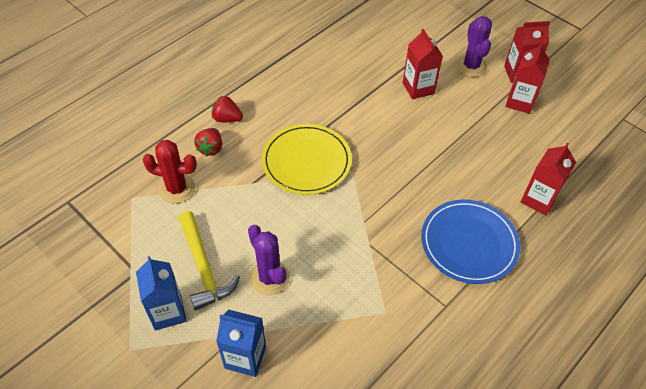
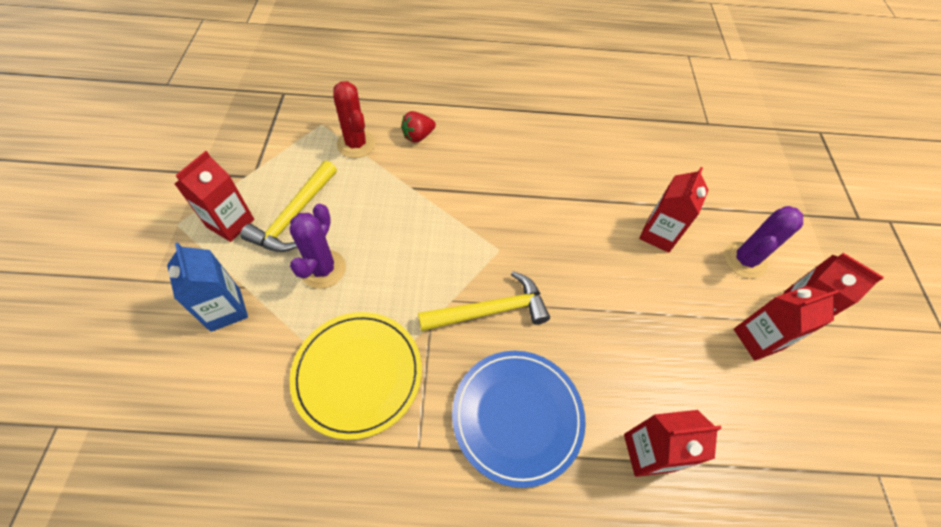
camera: 45 degrees right, 5 degrees up
(168, 312) = (230, 223): blue carton -> red carton
(227, 119) = (459, 125): red strawberry -> none
(306, 161) = (473, 208): yellow plate -> yellow plate (358, 374)
(390, 207) = (490, 311): none -> yellow hammer

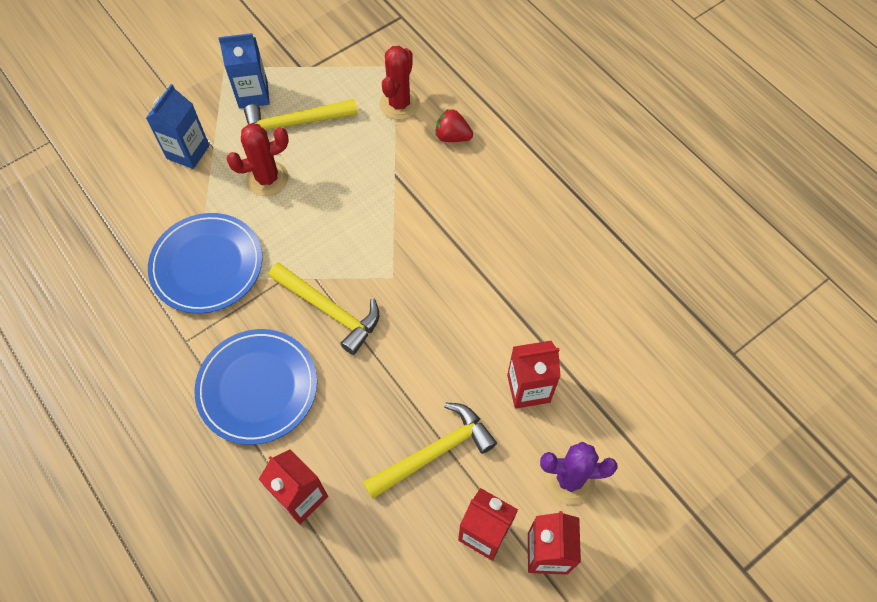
camera: 55 degrees right, 5 degrees up
(230, 223) = (253, 94): red carton -> blue carton
(323, 269) = (267, 179): purple cactus -> red cactus
(358, 374) = (207, 265): yellow plate -> blue plate
(671, 325) = (435, 452): none -> yellow hammer

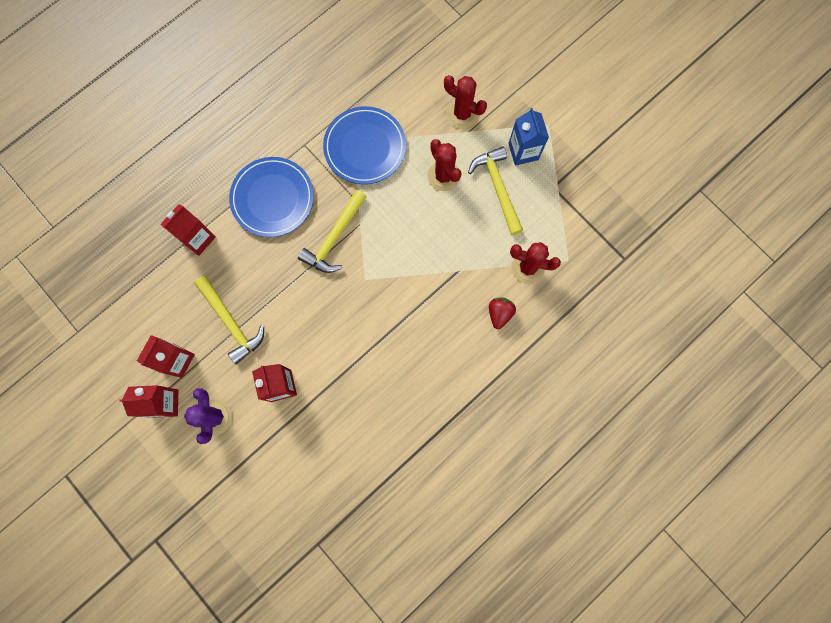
camera: 85 degrees right, 15 degrees up
(188, 152) = (462, 114): blue carton -> red cactus

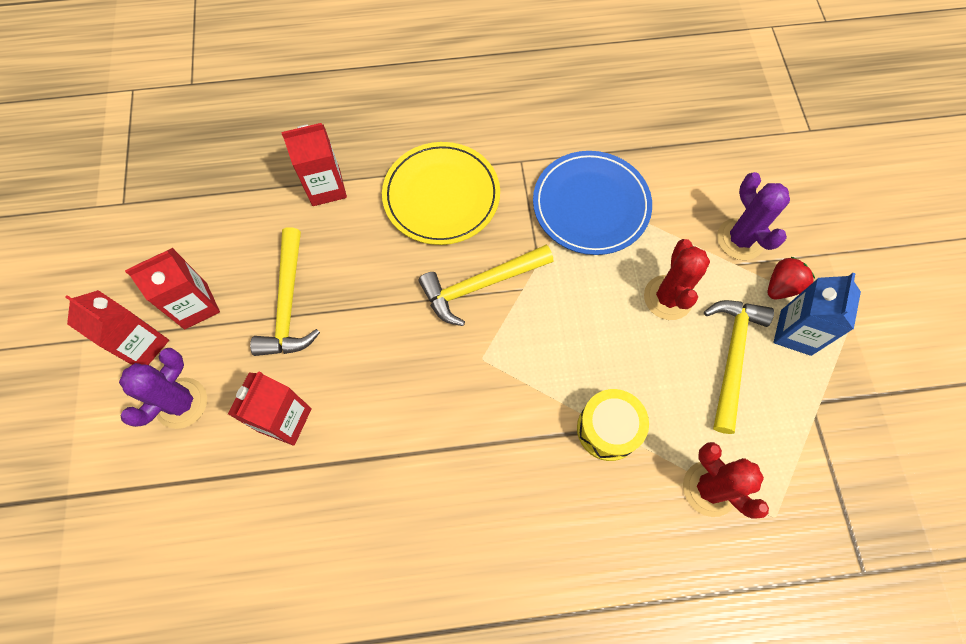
camera: 35 degrees right, 10 degrees down
(272, 198) = (441, 196): blue plate -> yellow plate
(457, 272) = (608, 429): none -> yellow drum
(462, 114) = (740, 239): red cactus -> purple cactus
(499, 313) = (629, 525): red strawberry -> red strawberry (781, 286)

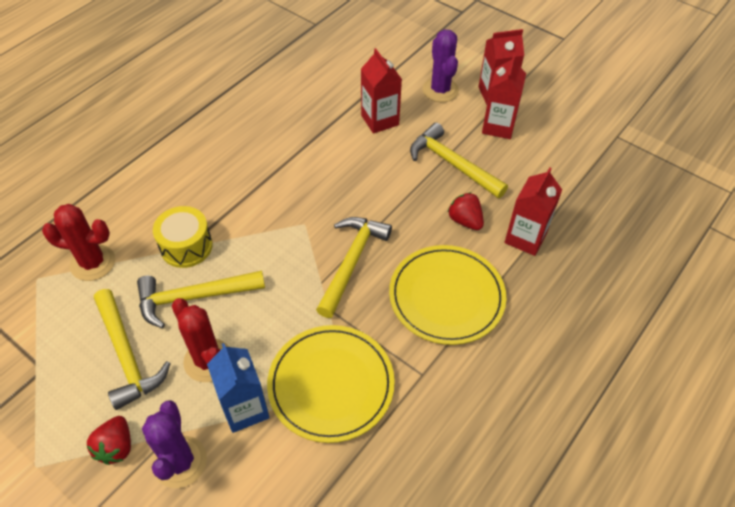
camera: 135 degrees right, 15 degrees down
(350, 241) = (465, 221): none -> red strawberry
(591, 205) = (331, 384): blue plate -> yellow plate
(639, 366) = (193, 297): none -> yellow hammer
(740, 239) = (180, 462): purple cactus -> purple cactus turned 60 degrees clockwise
(795, 332) = (83, 415): blue carton -> blue carton (245, 409)

